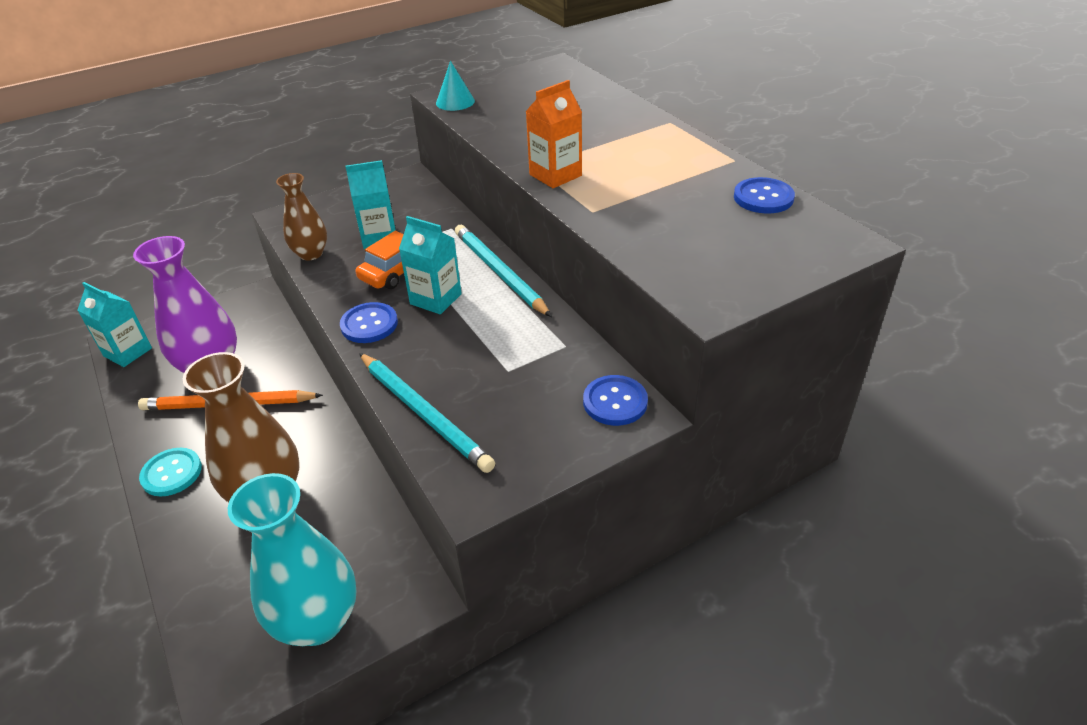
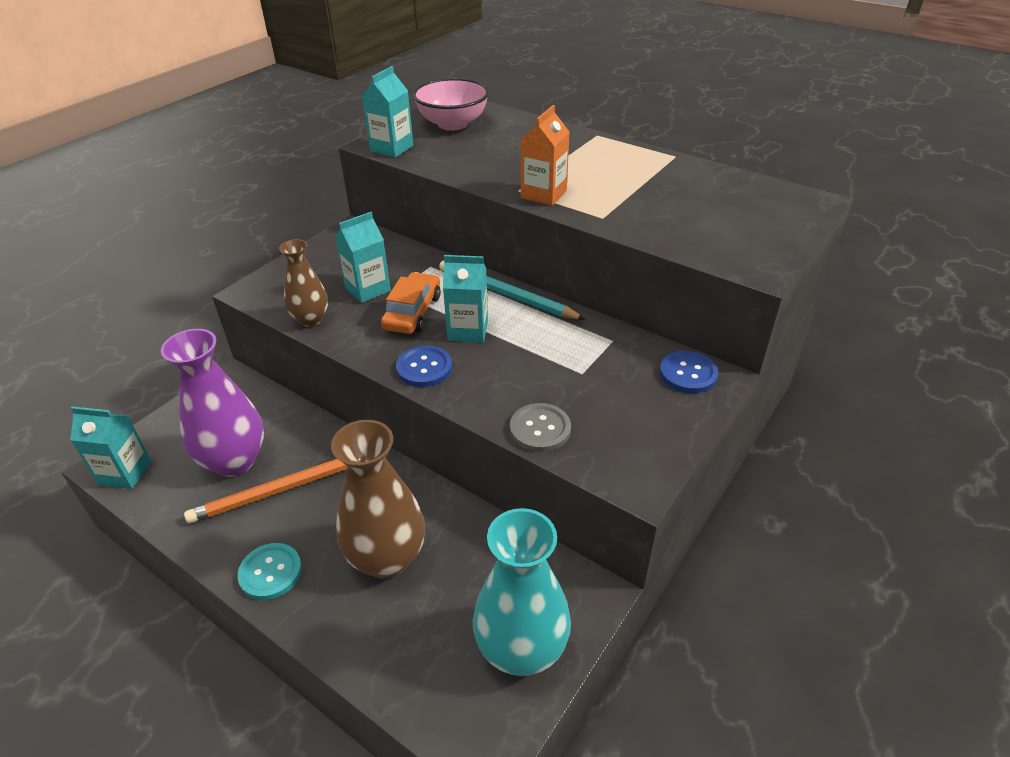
camera: 25 degrees left, 0 degrees up
(424, 413) = (540, 429): turquoise pencil -> grey button
(455, 102) = (392, 148): turquoise cone -> turquoise carton
(534, 87) = (453, 124): none -> pink bowl
(763, 197) = (723, 180): blue button -> none

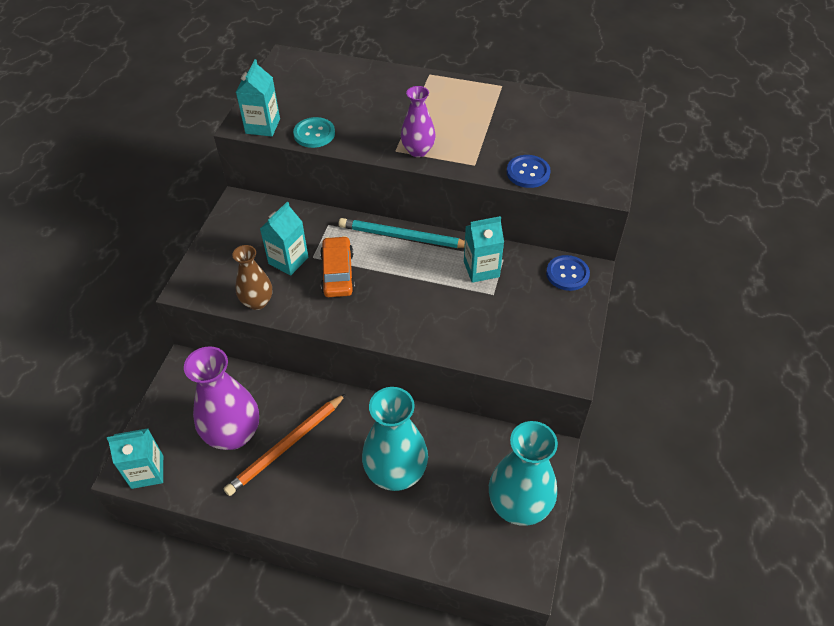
camera: 20 degrees left, 10 degrees up
(270, 572) = (316, 511): turquoise button -> turquoise button (314, 134)
(387, 558) = (396, 473): brown vase -> turquoise vase
(424, 368) = (374, 322): blue button -> blue button (528, 173)
(453, 124) = (300, 86): pink bowl -> none
(468, 330) = (390, 279): turquoise carton -> turquoise carton (481, 269)
(540, 429) = (484, 349): grey button -> none
(543, 194) = (418, 151): orange carton -> purple vase

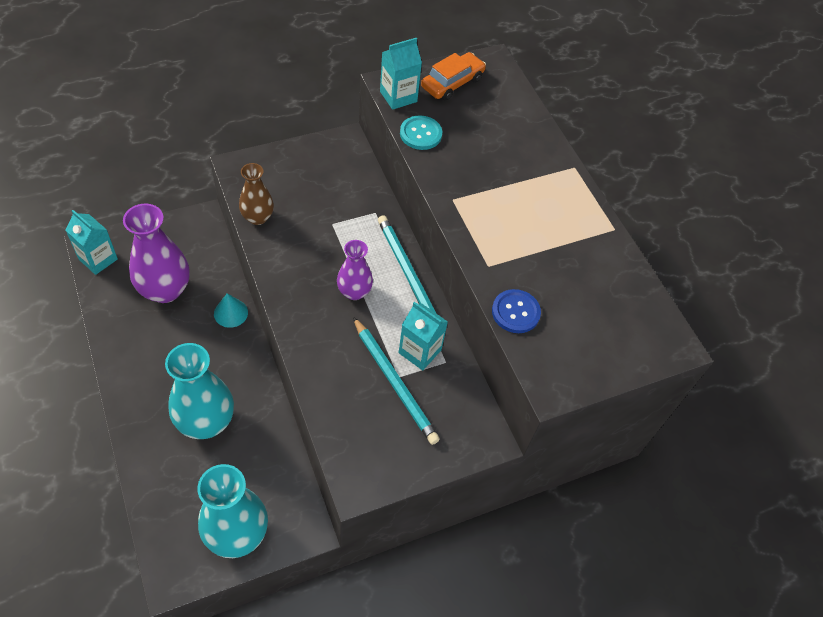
camera: 45 degrees right, 5 degrees up
(286, 446) = (178, 331): orange pencil -> none
(288, 260) = (315, 210): turquoise carton -> none
(303, 397) = (231, 313): none -> turquoise cone
(338, 273) = (329, 251): orange car -> orange car (452, 83)
(418, 151) = (467, 215): purple vase -> purple vase (354, 292)
(496, 299) = (394, 382): none -> turquoise pencil
(567, 274) = (472, 423): blue button -> none

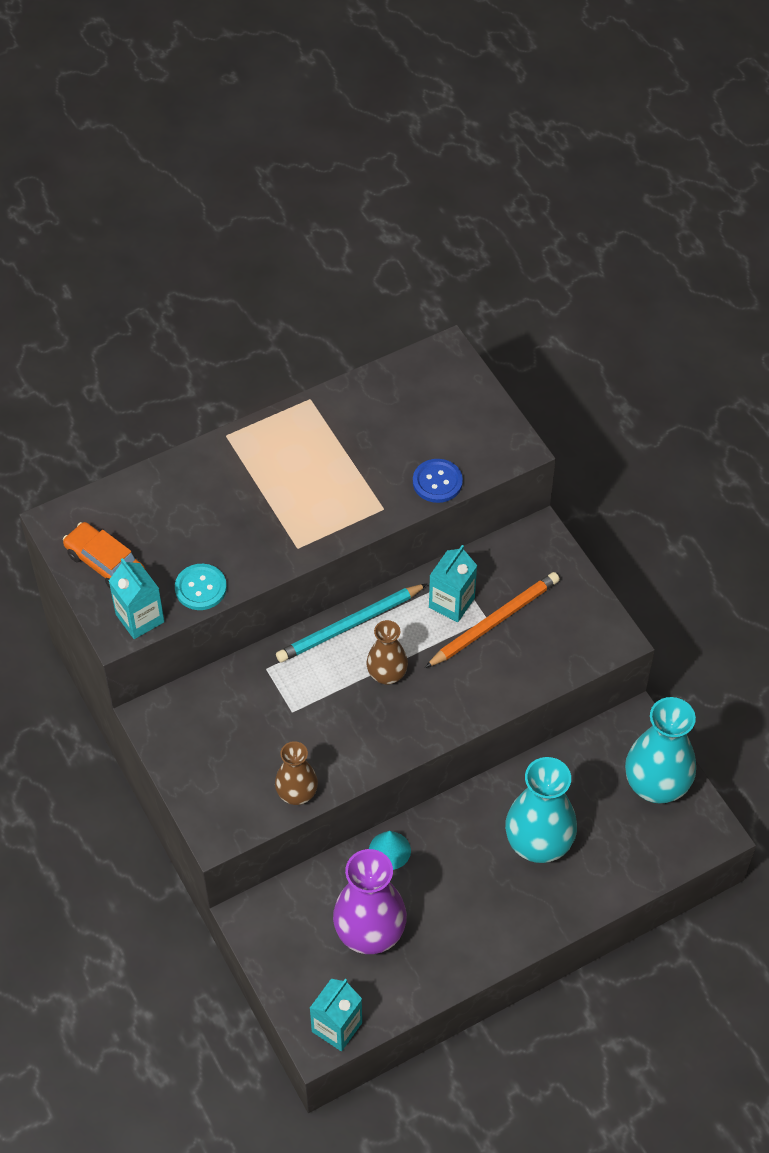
camera: 90 degrees left, 0 degrees up
(354, 292) = (387, 674): purple vase -> brown vase
(394, 382) = (494, 621): turquoise pencil -> orange pencil

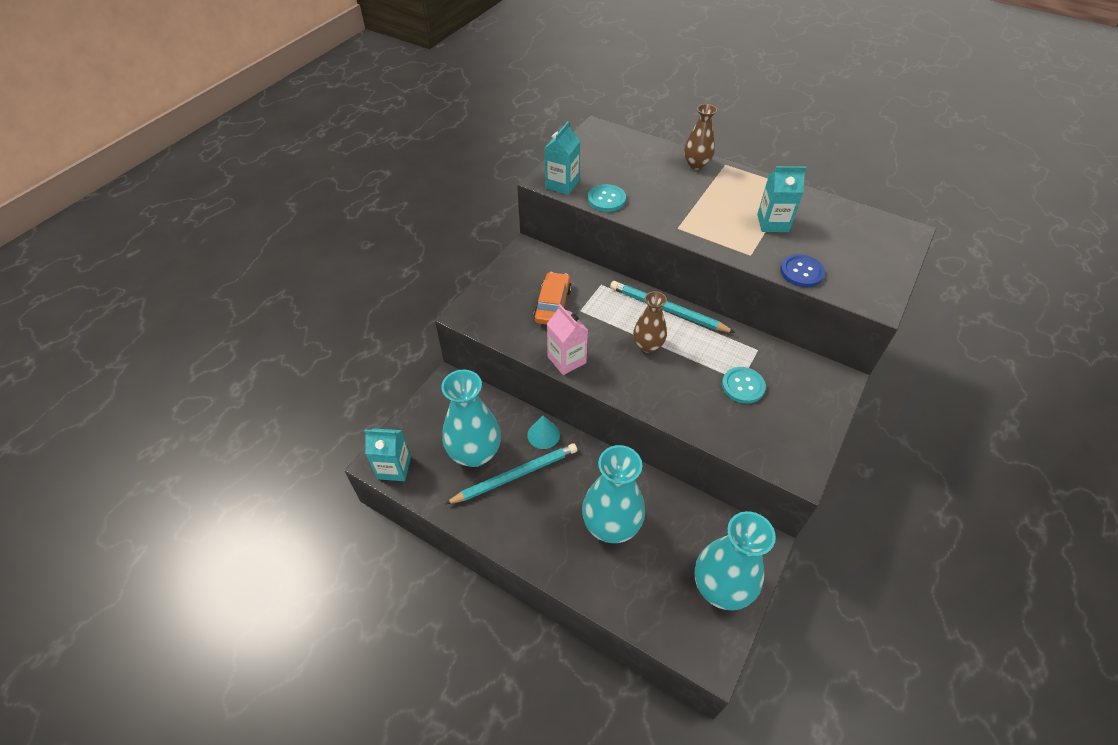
camera: 60 degrees right, 5 degrees down
(105, 563) = (587, 156): orange car -> orange car (553, 305)
(297, 794) = (521, 340): brown vase -> brown vase (696, 164)
(355, 763) = (566, 360): none -> pink carton
(370, 933) = (475, 453): purple vase -> turquoise vase
(424, 905) = (515, 475): none -> turquoise pencil
(451, 603) = (734, 354): turquoise carton -> turquoise carton (772, 223)
(494, 621) = (743, 386): orange pencil -> turquoise button

